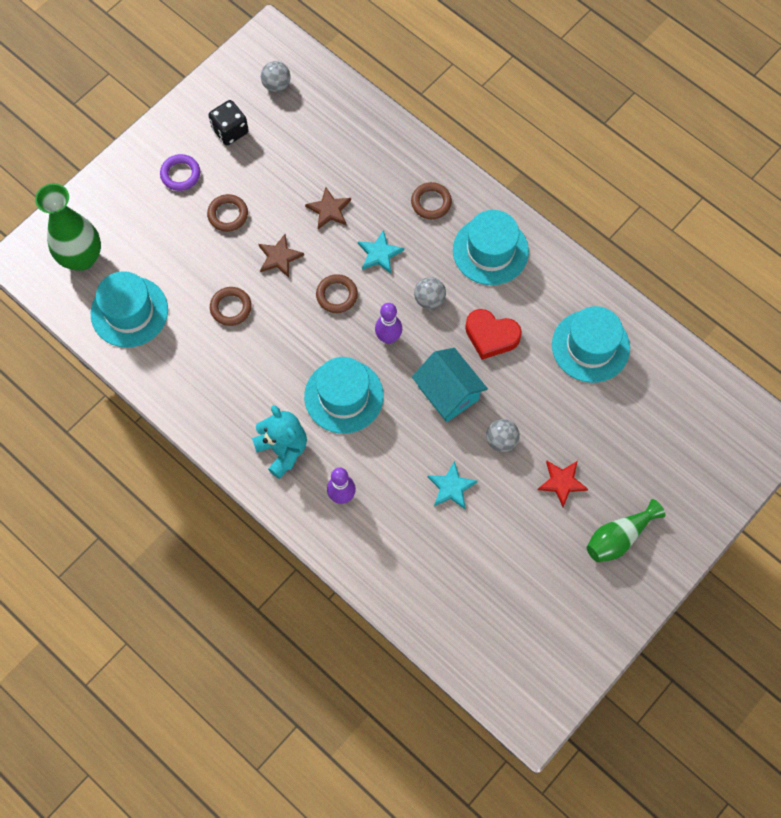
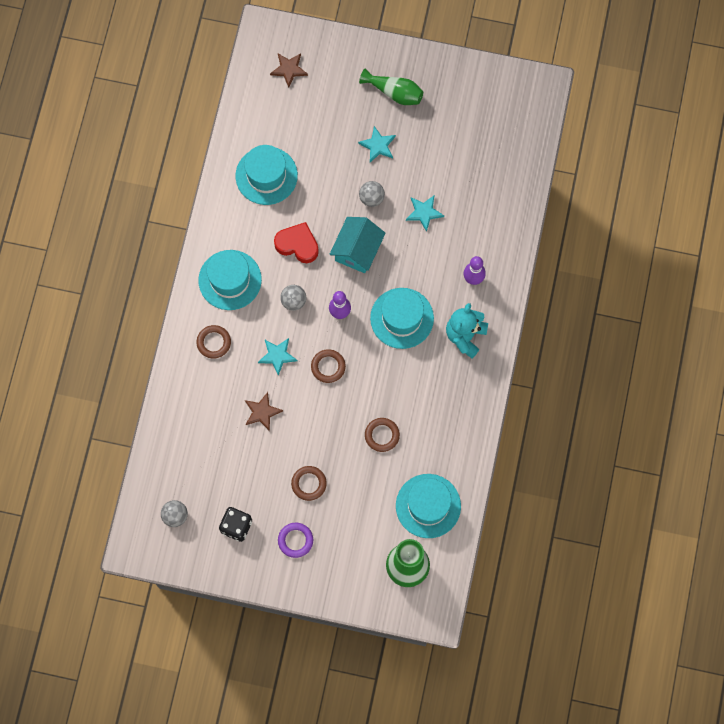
camera: 120 degrees left, 5 degrees up
(279, 257) = (321, 425): brown star -> brown star (289, 69)
(491, 336) = (297, 245): red heart -> red heart turned 60 degrees counterclockwise
(562, 482) = (378, 145): red star -> turquoise star

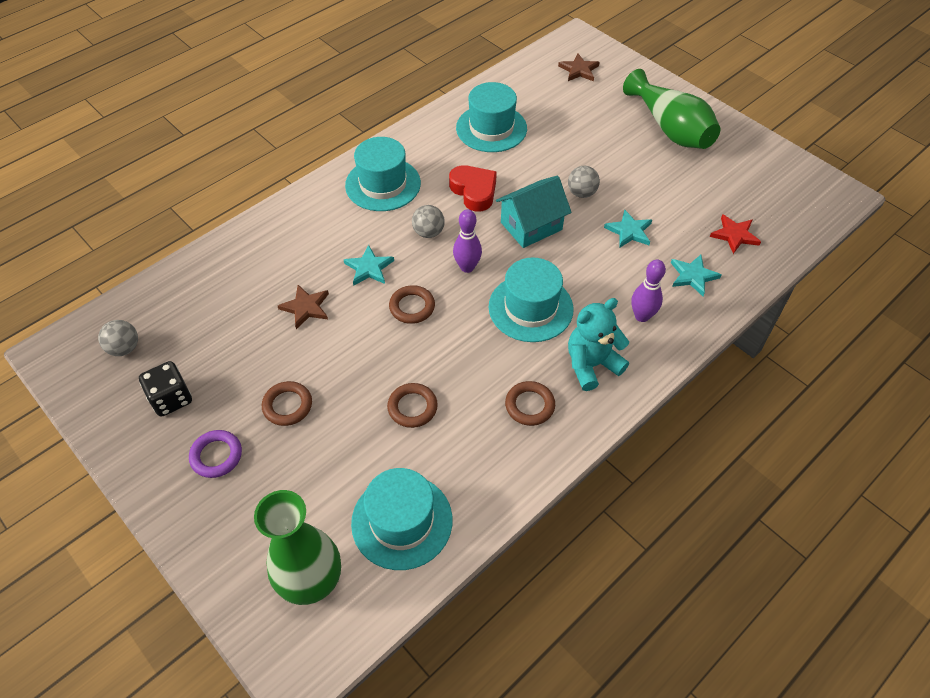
camera: 35 degrees right, 20 degrees down
(214, 342) = (318, 223): brown ring -> brown ring (529, 405)
(378, 145) = (621, 158): turquoise star -> turquoise star (693, 276)
(394, 92) = (670, 129): green vase -> green vase, size x1.55
(493, 171) = (734, 235): none -> red star

